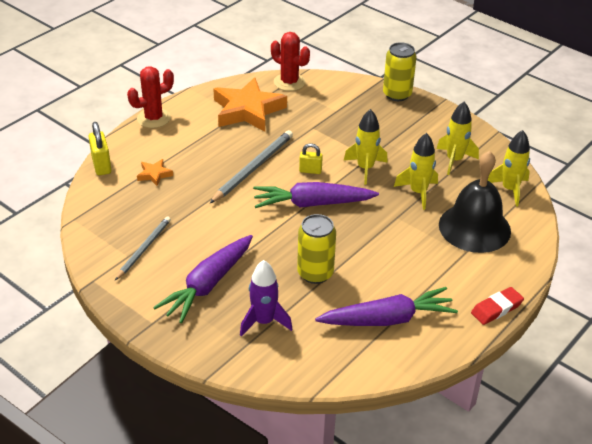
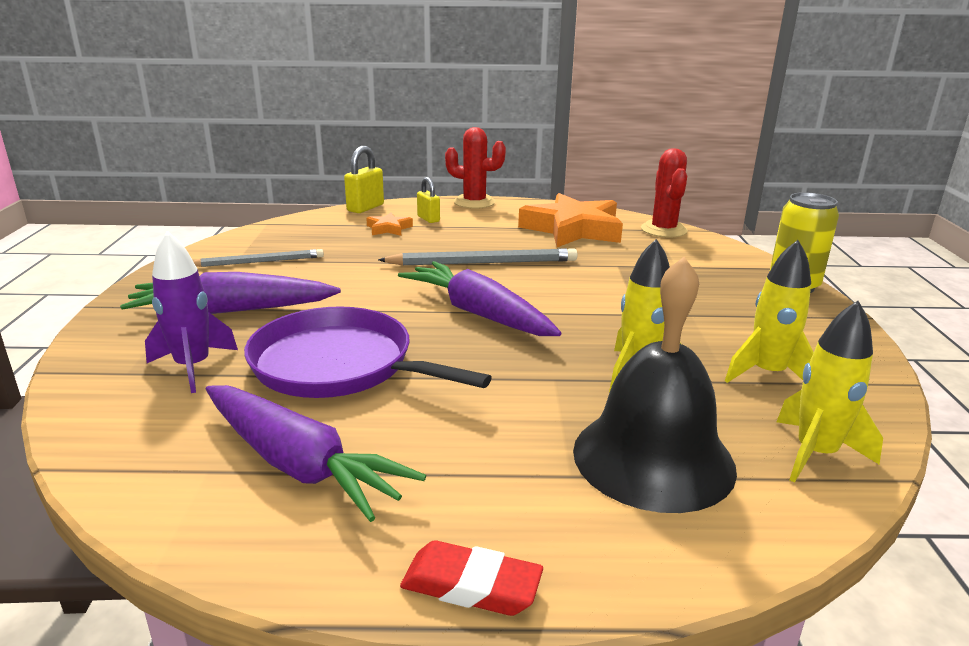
camera: 50 degrees right, 15 degrees down
(310, 171) = (538, 291): yellow padlock -> yellow padlock (428, 219)
(315, 273) = (339, 365): yellow can -> purple pan
(365, 168) = (610, 319): yellow rocket -> none

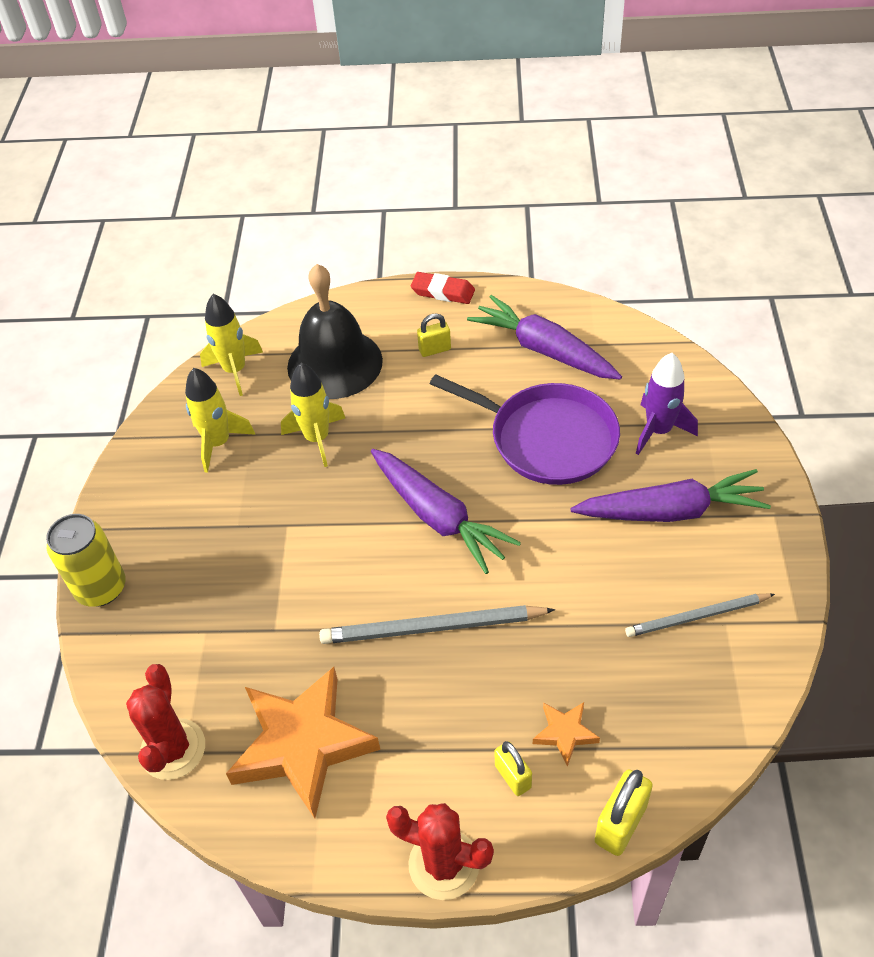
camera: 175 degrees left, 25 degrees up
(486, 472) = (435, 349): none -> yellow padlock

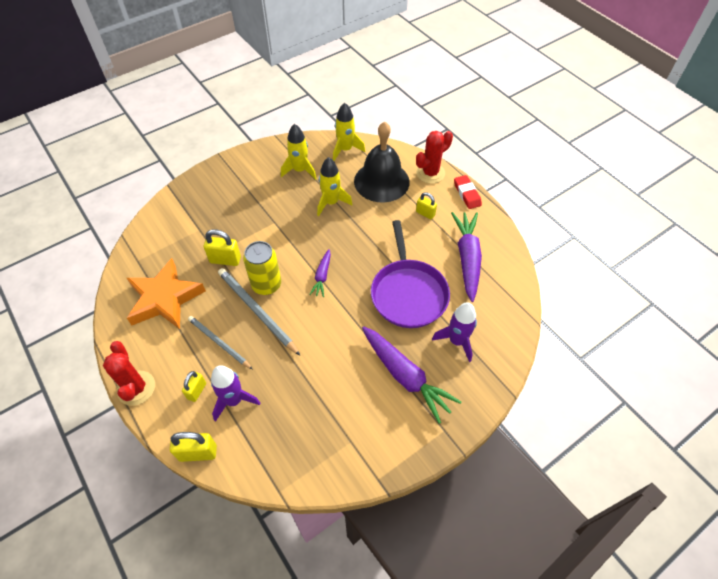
camera: 50 degrees right, 5 degrees up
(101, 588) = (196, 182): yellow can -> yellow can (266, 285)
(173, 749) = (136, 255): red cactus -> red cactus (430, 173)
(301, 623) = (225, 260): none -> yellow padlock
(438, 517) = (322, 276): purple carrot -> purple carrot, size x0.52
(565, 733) = (234, 400): orange star -> purple rocket
(696, 617) = (344, 425): grey pencil -> grey pencil (219, 343)

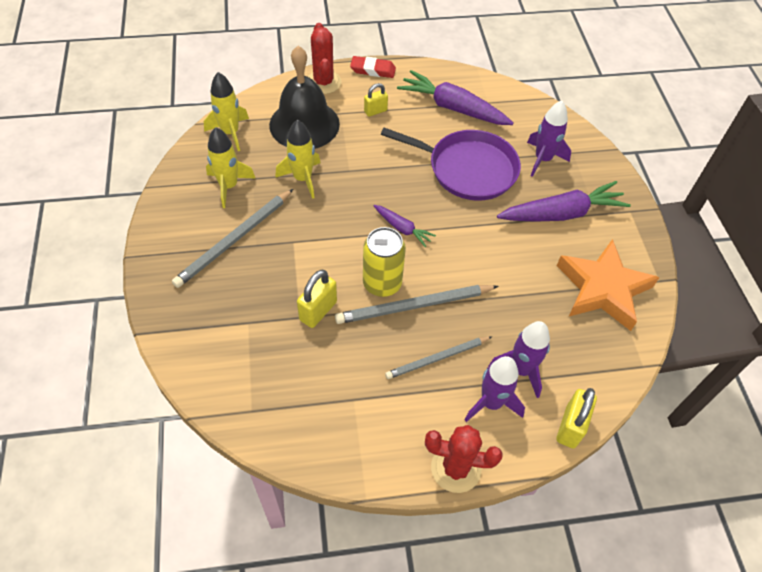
camera: 65 degrees left, 0 degrees up
(165, 298) = (337, 396): orange star -> orange star (602, 289)
(197, 391) = (491, 403): yellow padlock -> purple rocket
(258, 193) = (234, 240): none -> grey pencil

